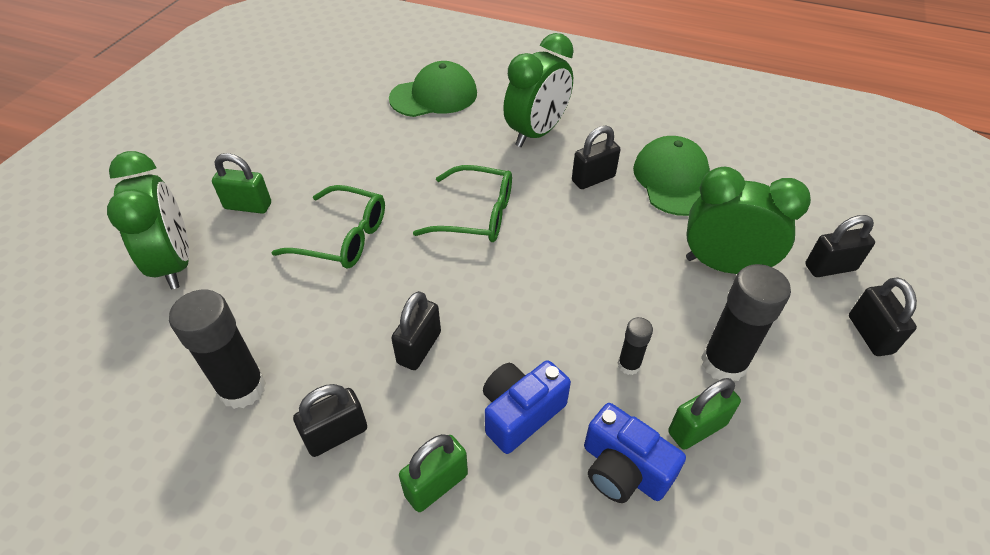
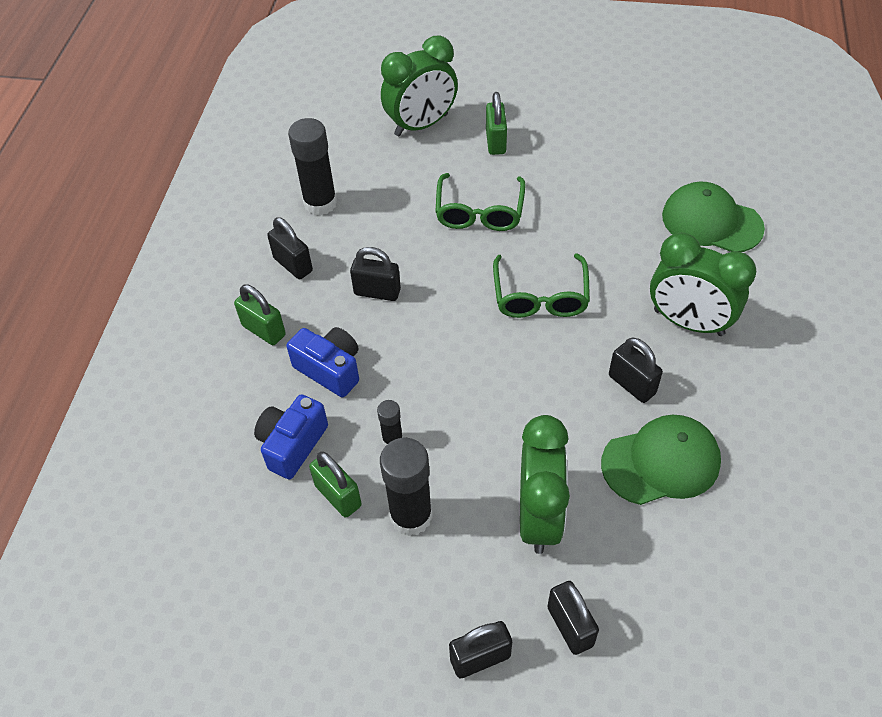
camera: 80 degrees right, 5 degrees up
(434, 96) = (711, 222): green cap -> green cap turned 150 degrees clockwise

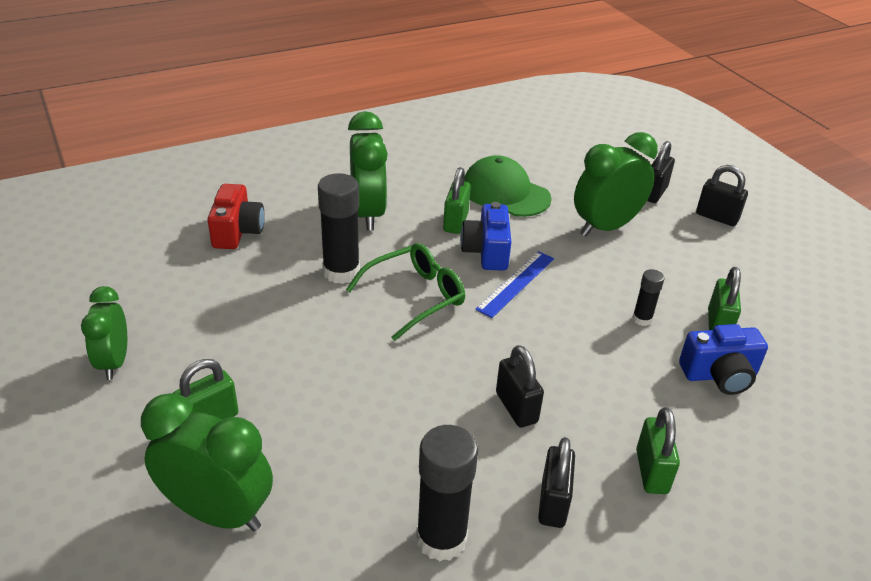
camera: 130 degrees left, 15 degrees down
(330, 369) = (631, 392): blue camera -> blue camera (486, 251)
(411, 516) = (681, 281): black glue stick -> black glue stick (341, 272)
(479, 212) = (340, 382): green glasses -> none
(507, 376) = (516, 283): none -> blue ruler
(585, 116) = (114, 362): none -> green clock
(632, 384) = (455, 222): black padlock -> green padlock
(711, 222) = (237, 231): green cap -> red camera

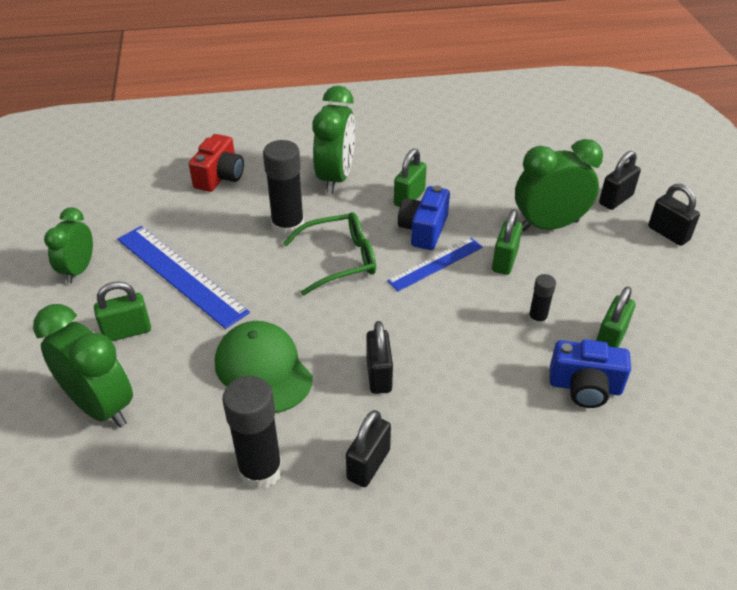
camera: 20 degrees right, 5 degrees up
(243, 344) = (181, 274): none -> blue ruler
(505, 193) = (469, 177): green cap -> green cap (263, 370)
(651, 471) = (471, 459): green padlock -> green padlock (504, 261)

